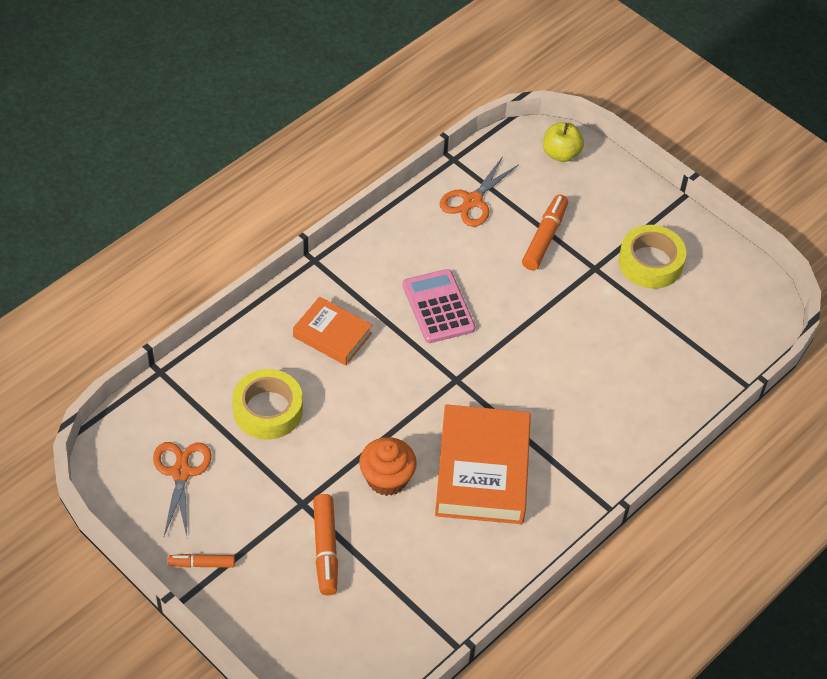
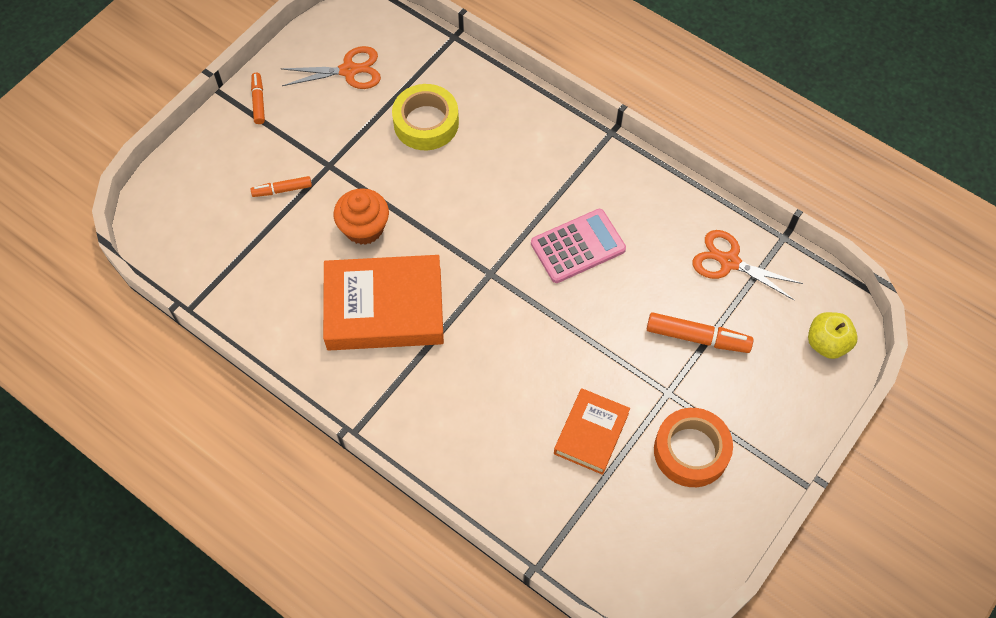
camera: 85 degrees right, 10 degrees up
(325, 549) = (282, 190): orange marker -> orange marker, size x0.61
(332, 335) = (522, 160): orange book -> orange book (591, 434)
(650, 263) = (691, 451): yellow tape -> orange tape

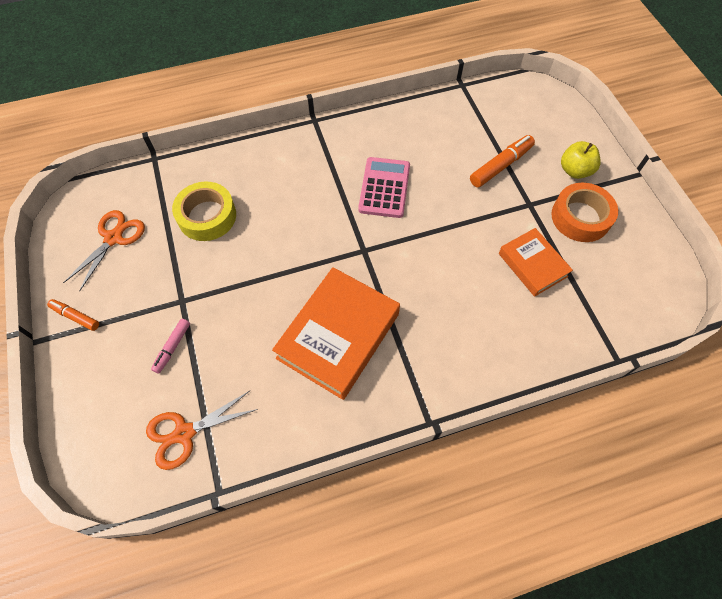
camera: 55 degrees left, 0 degrees up
(282, 190) = (172, 347): orange marker -> pink marker
(364, 228) = (258, 309): orange cupcake -> none
(729, 262) = (459, 119): orange scissors -> orange scissors (184, 433)
(827, 343) = (549, 108): yellow apple -> yellow apple (574, 171)

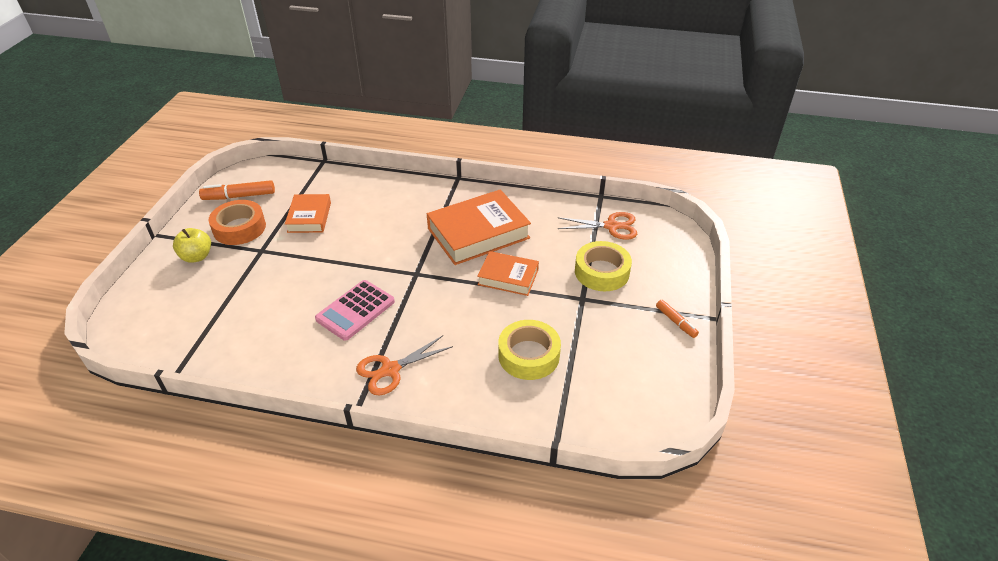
camera: 150 degrees left, 20 degrees down
(113, 238) = (626, 373): orange scissors -> orange scissors (390, 370)
(172, 347) = (602, 272): pink marker -> yellow tape
(270, 290) = (508, 277): none -> orange book
(501, 166) = (244, 285): orange marker -> orange marker (239, 196)

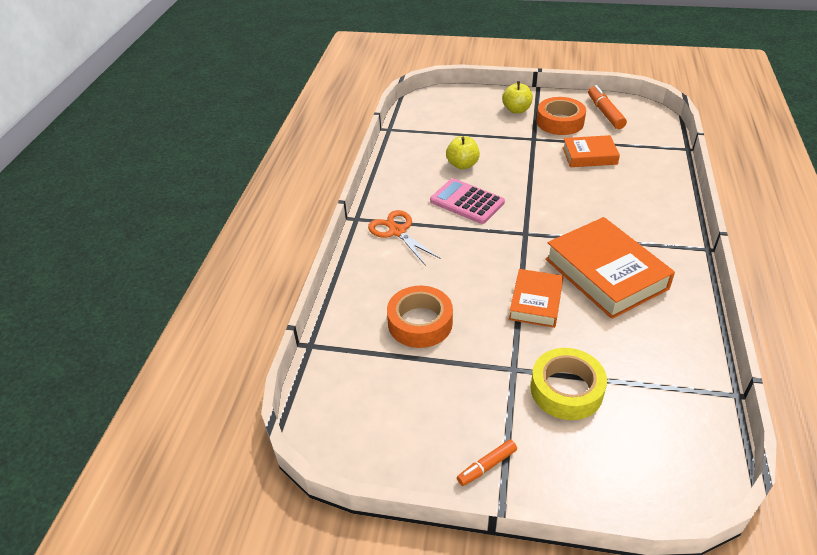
camera: 90 degrees right, 0 degrees up
(286, 309) = (462, 164): none -> yellow apple
(529, 355) = (420, 323): yellow tape -> orange tape
(611, 226) = (667, 404): orange scissors -> none

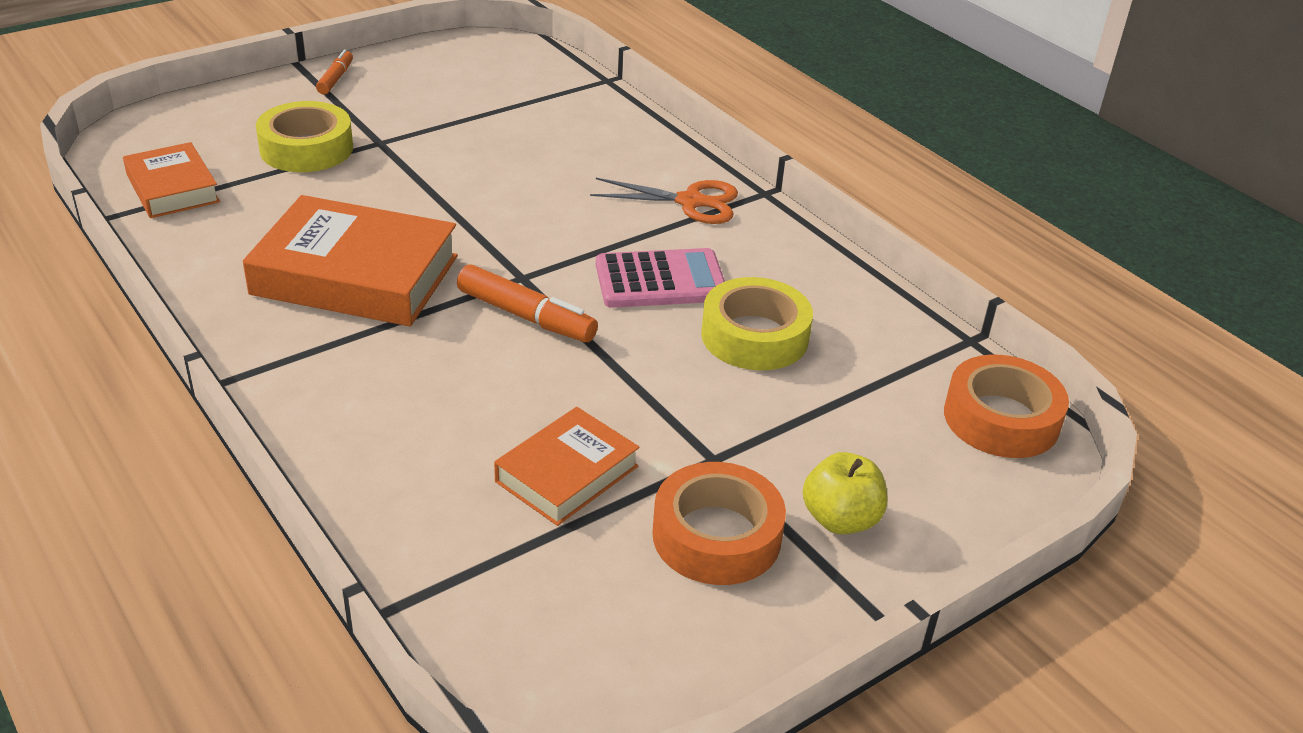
camera: 130 degrees right, 5 degrees down
(420, 323) = (526, 135): orange tape -> orange tape (1001, 419)
(462, 164) = (754, 336): yellow apple -> yellow tape
(535, 302) = (418, 205): orange book -> orange book (173, 188)
(605, 113) = (654, 630): orange marker -> orange marker (526, 316)

